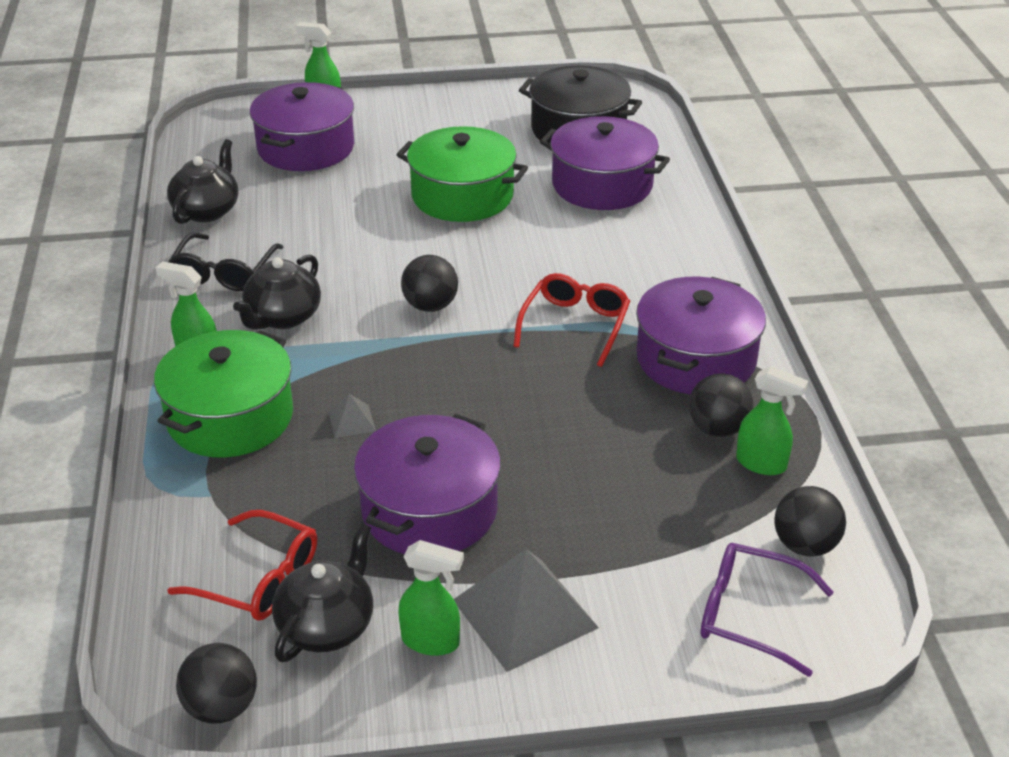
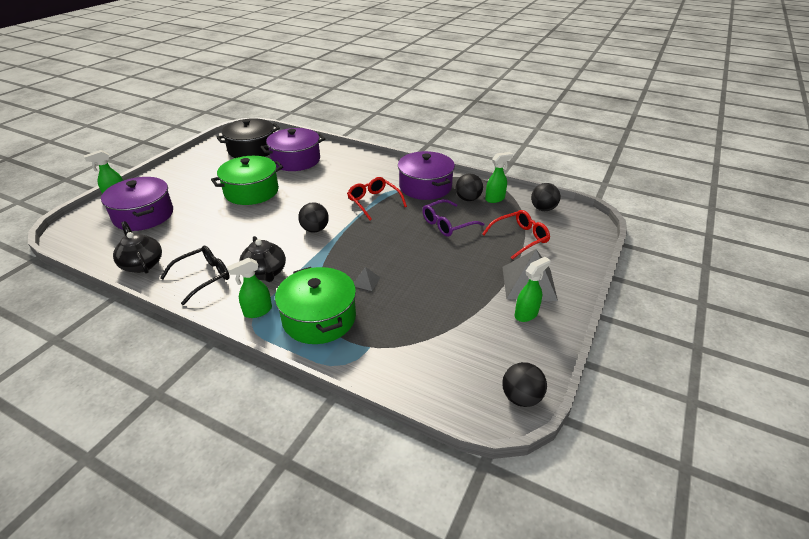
camera: 55 degrees left, 0 degrees up
(224, 272) = (203, 277): black glasses -> black glasses turned 90 degrees counterclockwise
(258, 579) = (444, 352): red glasses -> red glasses (519, 238)
(327, 626) = (493, 341): black teapot -> none
(429, 510) = (446, 283): purple pot -> none
(750, 615) = (568, 234): purple glasses -> purple glasses (447, 224)

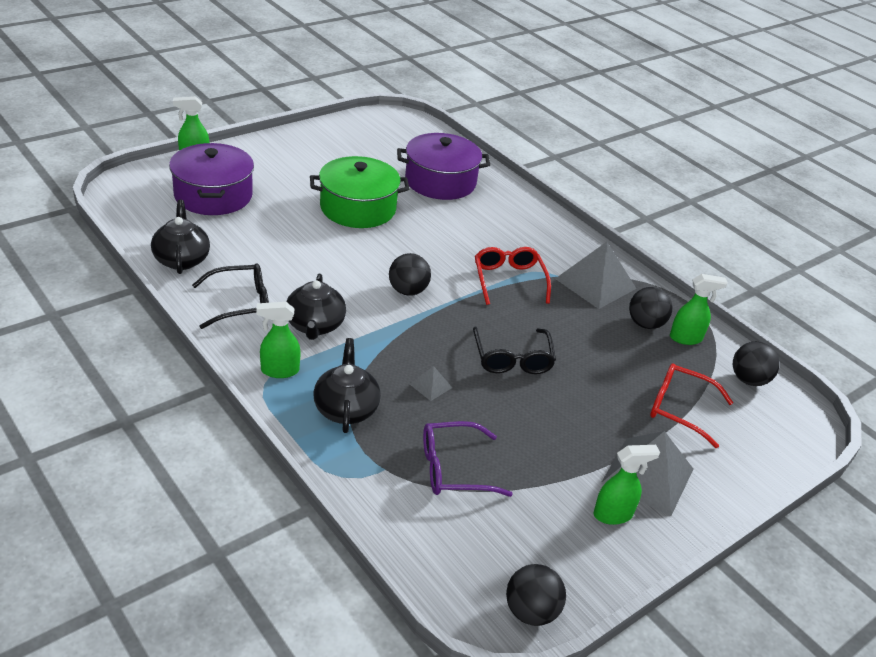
camera: 20 degrees right, 0 degrees up
(252, 149) = (391, 146): black pot -> none
(319, 318) = (346, 409): green pot -> black teapot
(405, 246) = (512, 358): none -> black glasses
(425, 187) = (595, 283): purple pot -> grey pyramid
(447, 224) = (590, 349): purple glasses -> purple glasses (454, 469)
(519, 238) = (680, 409): red glasses -> red glasses turned 150 degrees counterclockwise

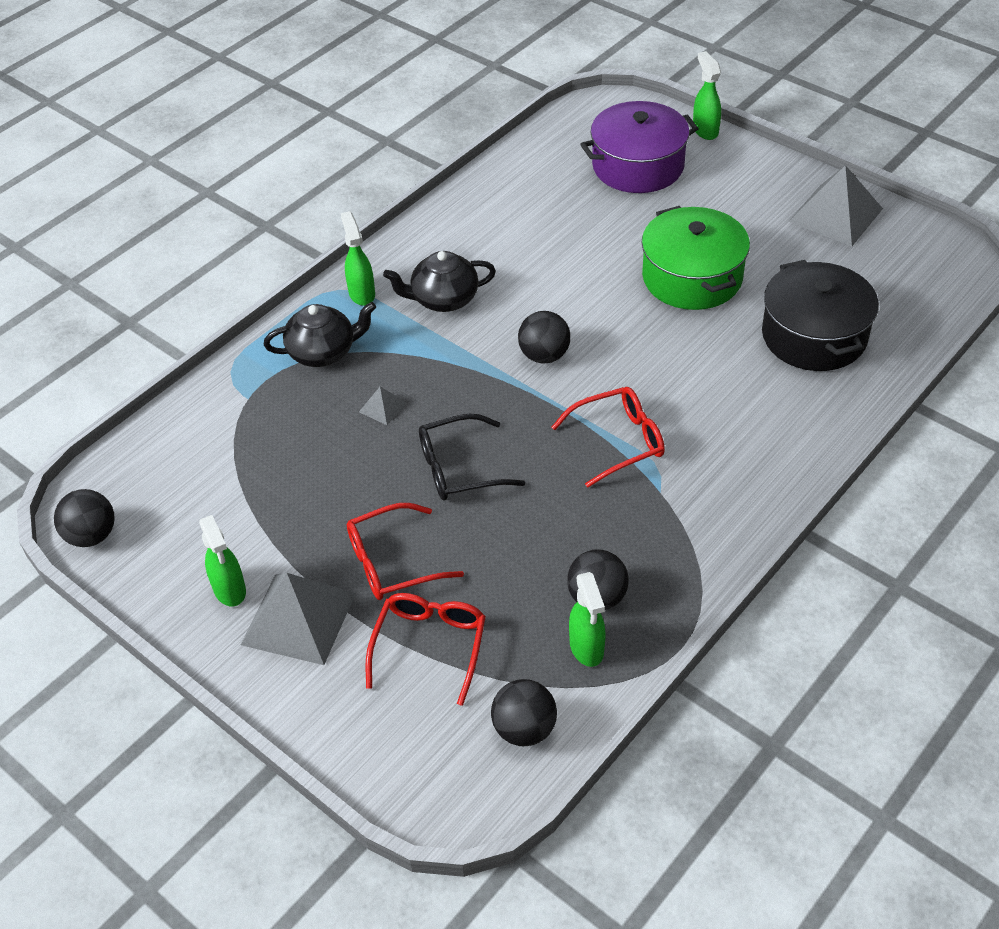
camera: 85 degrees right, 10 degrees up
(181, 259) = (506, 181): black teapot -> none
(240, 303) = (454, 239): black glasses -> none
(440, 181) = (814, 336): purple pot -> black pot
(454, 469) = (262, 449): purple glasses -> none
(595, 283) = (664, 533): grey pyramid -> grey pyramid (835, 215)
(599, 412) = (393, 562): none -> red glasses

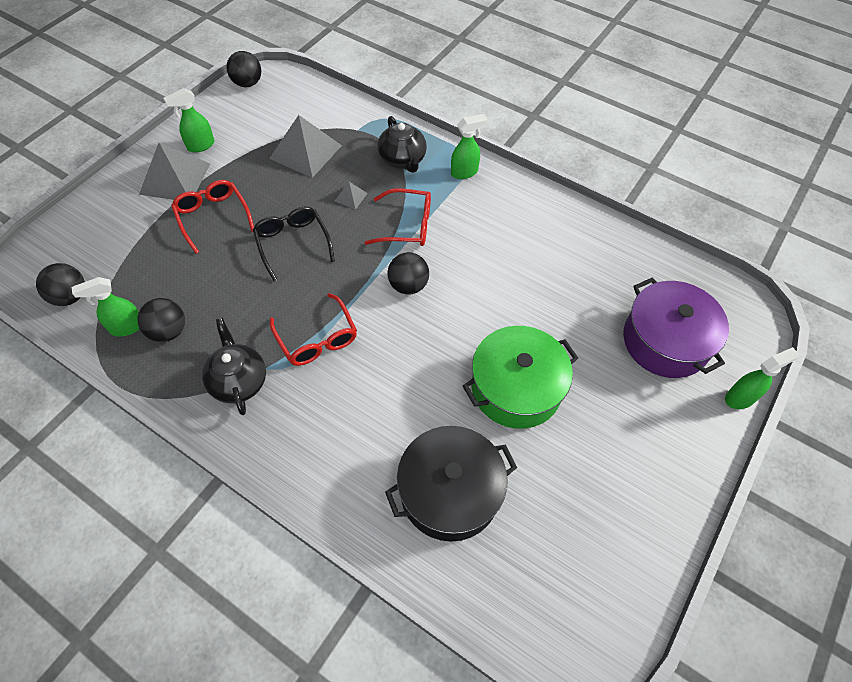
camera: 80 degrees right, 10 degrees up
(429, 647) = (143, 243): red glasses -> red glasses (407, 225)
(443, 299) = (464, 219): black teapot -> black teapot (238, 381)
(835, 215) = (635, 522): grey pyramid -> grey pyramid (305, 151)

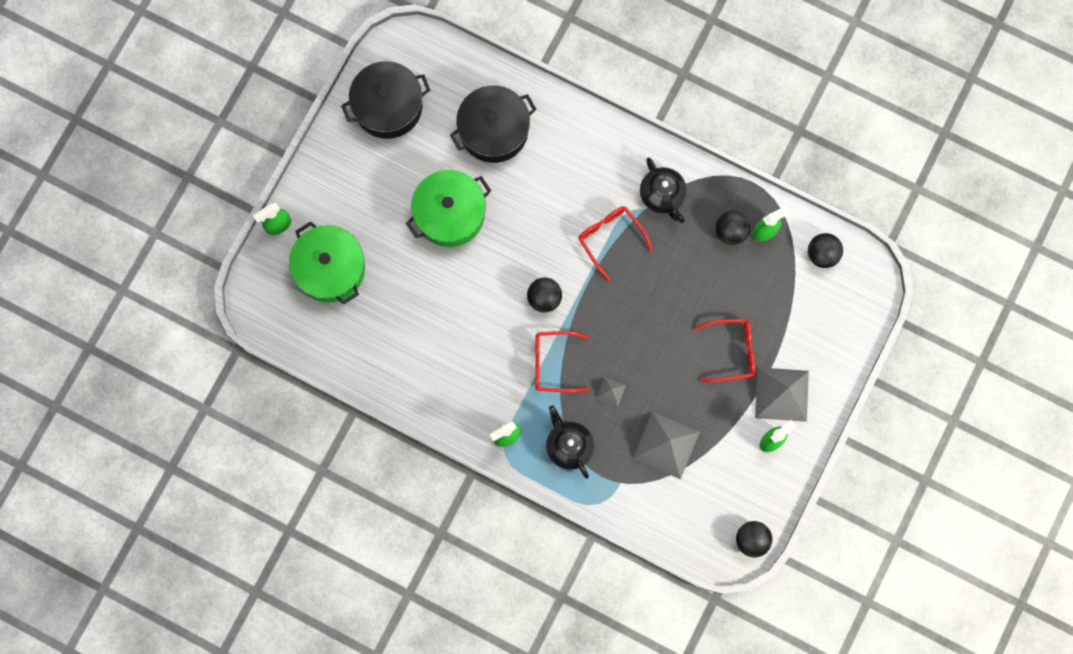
camera: 175 degrees right, 20 degrees up
(213, 217) = (731, 351): red glasses -> red glasses turned 60 degrees counterclockwise
(293, 244) = (652, 330): black glasses -> none
(604, 546) = (388, 106): none -> black pot
(665, 341) = (330, 268): purple pot -> green pot

